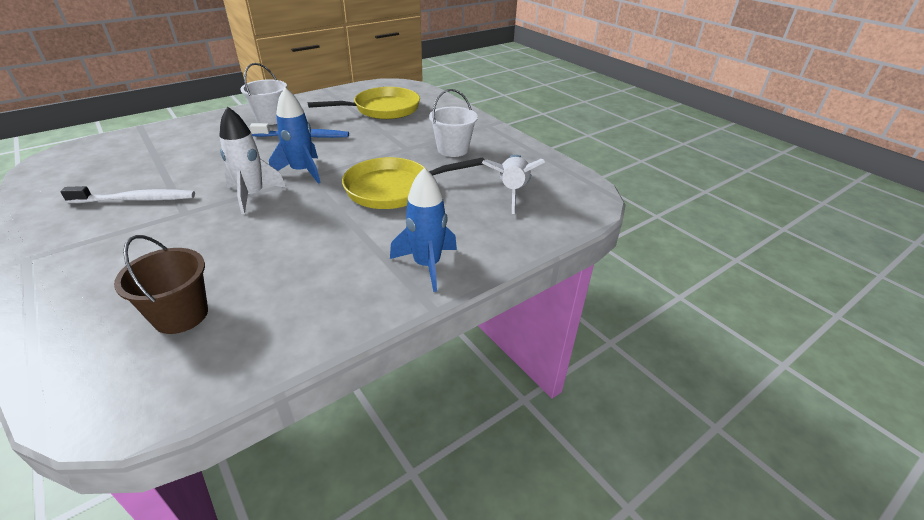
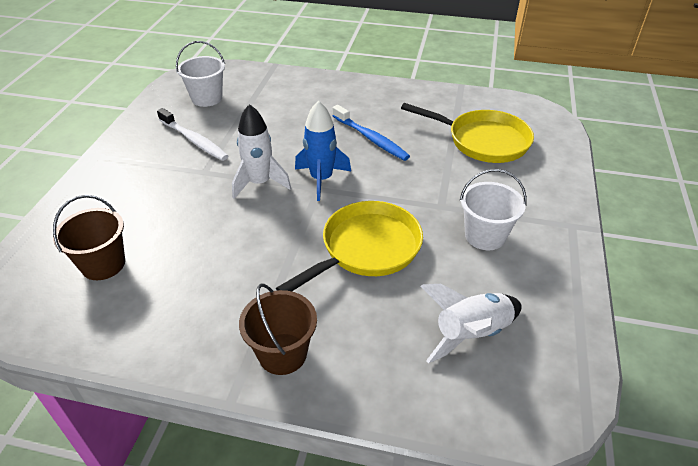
camera: 50 degrees right, 5 degrees up
(271, 119) = (370, 103): white bucket -> white bucket (207, 98)
(394, 189) = (366, 249): yellow pan -> yellow pan turned 105 degrees clockwise
(427, 265) = (282, 354): blue rocket -> brown bucket

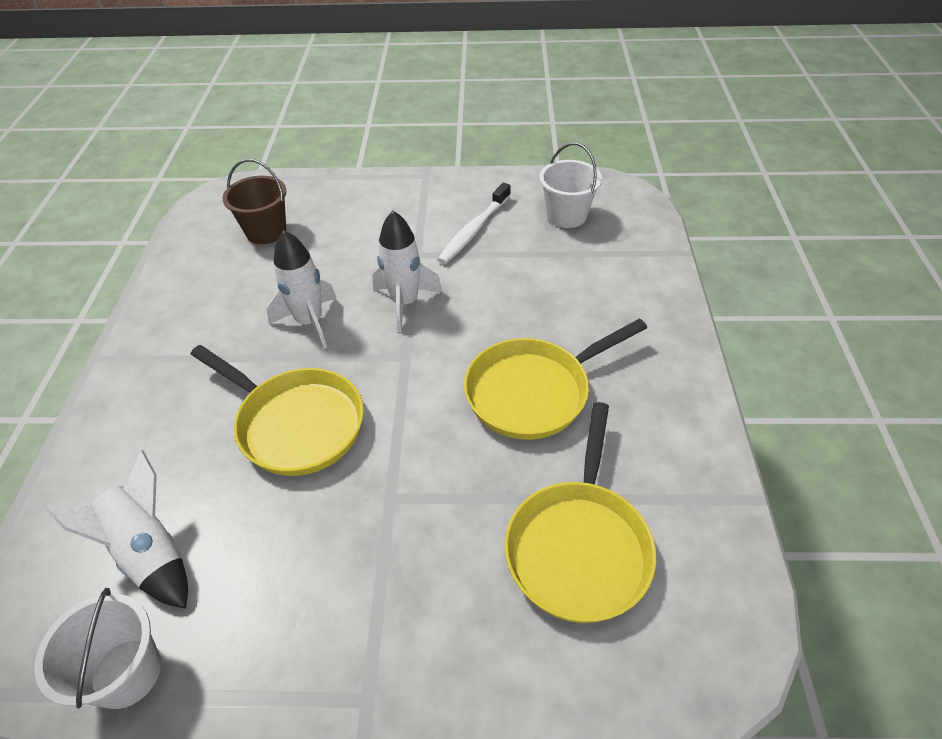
camera: 80 degrees right, 5 degrees up
(255, 237) = (310, 322): none -> white rocket
(282, 354) = (143, 381): brown bucket -> none
(321, 179) = (424, 356): blue rocket -> none
(371, 138) = (534, 392): blue toothbrush -> yellow pan
(485, 236) = (329, 560): white bucket -> white bucket (126, 673)

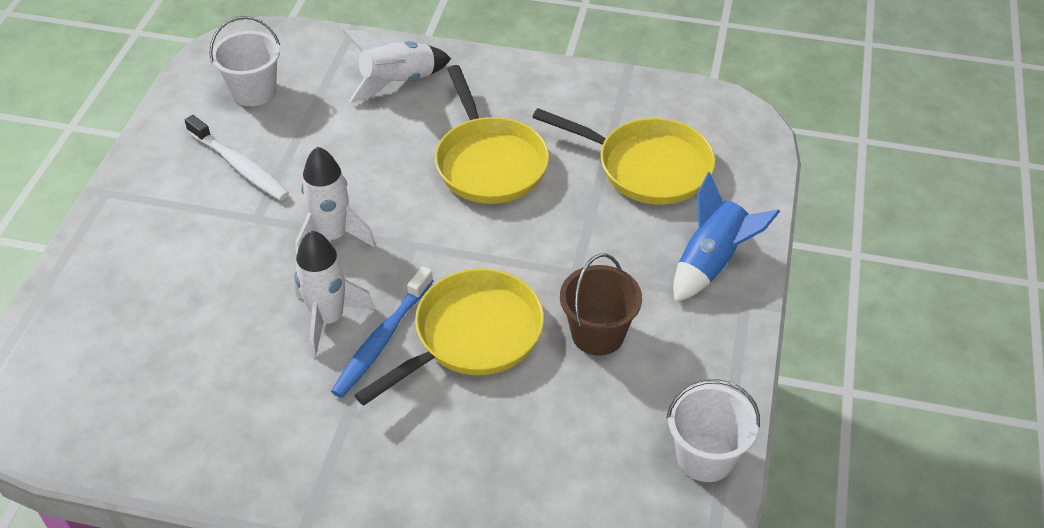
camera: 80 degrees left, 0 degrees up
(149, 552) = (592, 450): white rocket -> white rocket (398, 82)
(266, 231) = (134, 358): brown bucket -> brown bucket (597, 334)
(288, 361) = (382, 339): none -> blue toothbrush
(429, 647) = (711, 262): none -> blue rocket

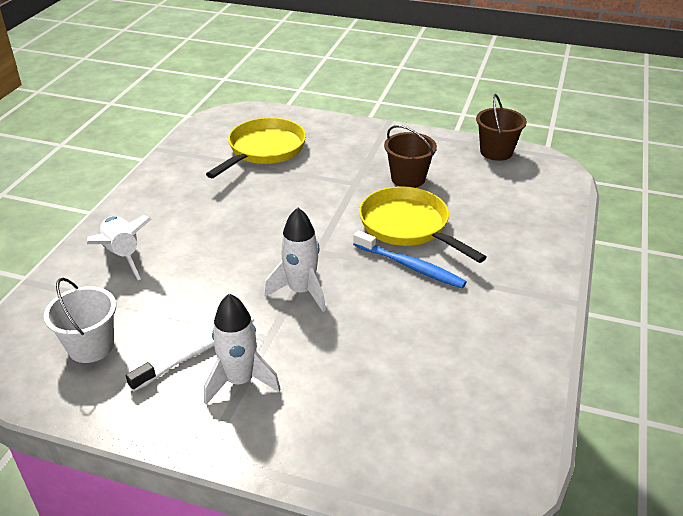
camera: 85 degrees left, 10 degrees down
(328, 319) = (389, 293): white rocket -> white rocket (240, 381)
(489, 162) = (239, 212): yellow pan -> none
(705, 457) = (496, 152): white bucket -> brown bucket
(711, 262) = (353, 136): blue rocket -> none

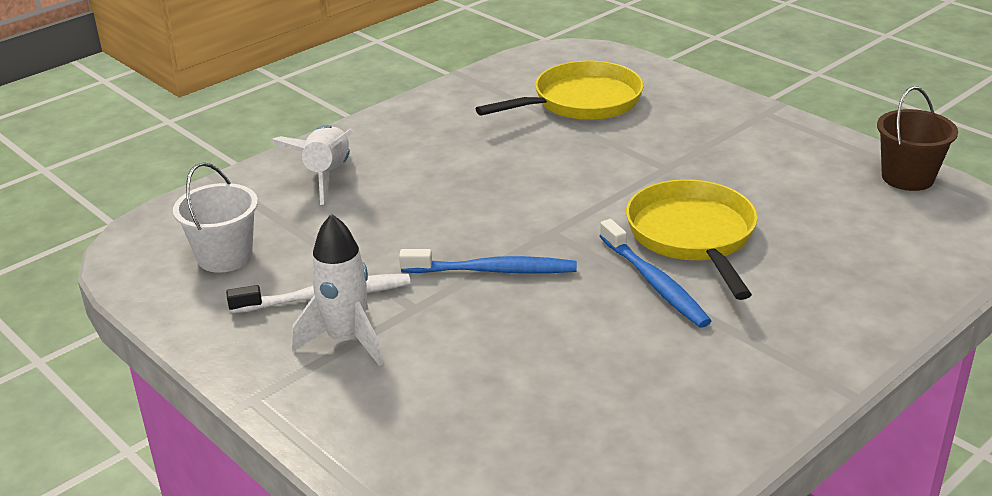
camera: 30 degrees right, 5 degrees down
(301, 291) = (493, 270): white rocket -> blue toothbrush
(408, 178) = (744, 180): brown bucket -> none

